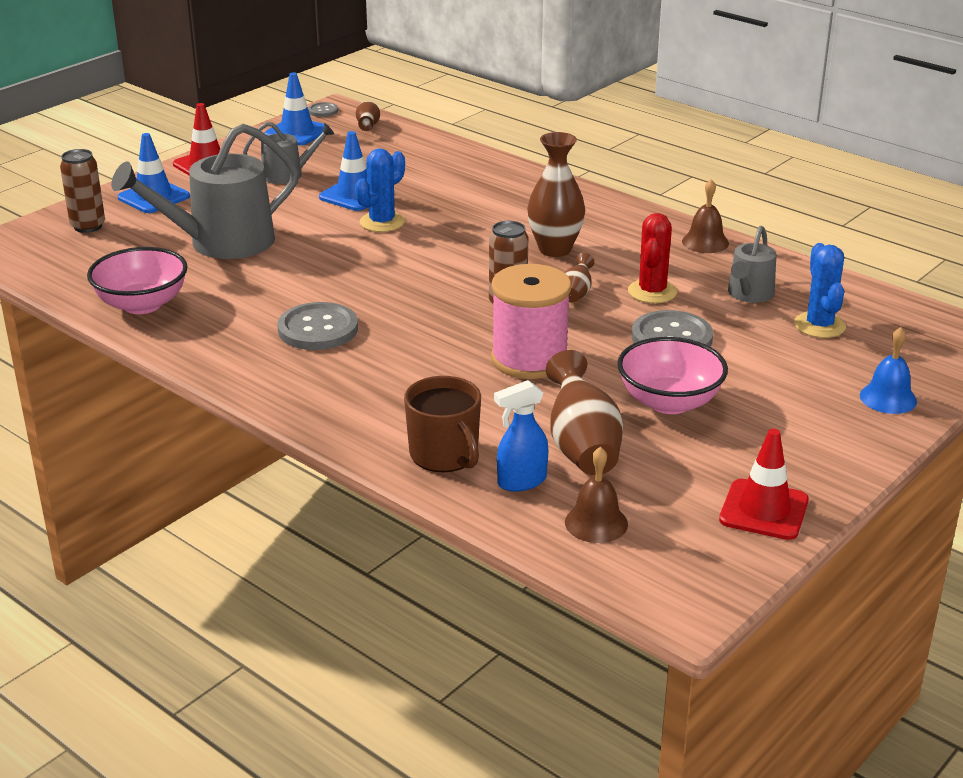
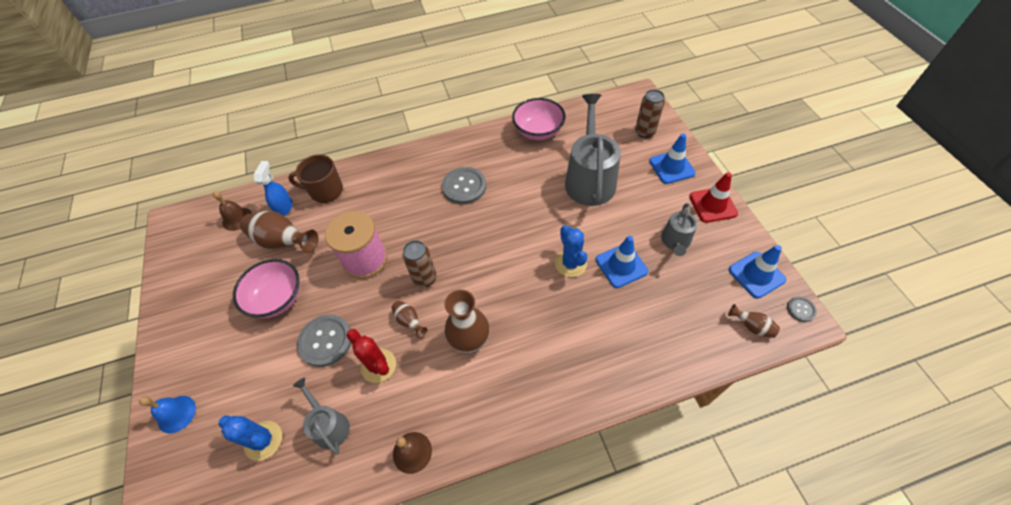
camera: 125 degrees right, 25 degrees up
(764, 510) = (179, 283): red traffic cone -> none

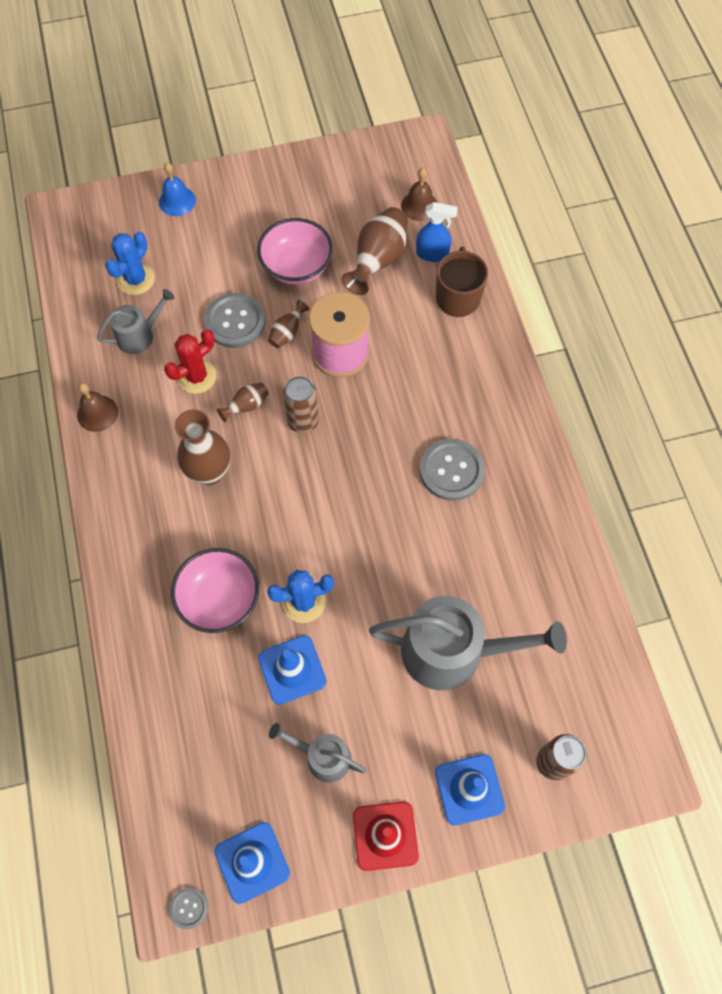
camera: 90 degrees right, 10 degrees up
(538, 132) = (560, 585): pink bowl -> pink bowl (220, 599)
(751, 326) = (175, 826): brown vase -> brown vase (287, 333)

